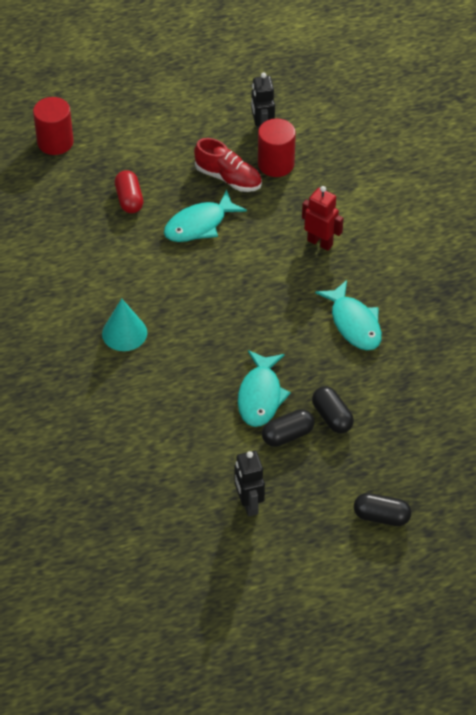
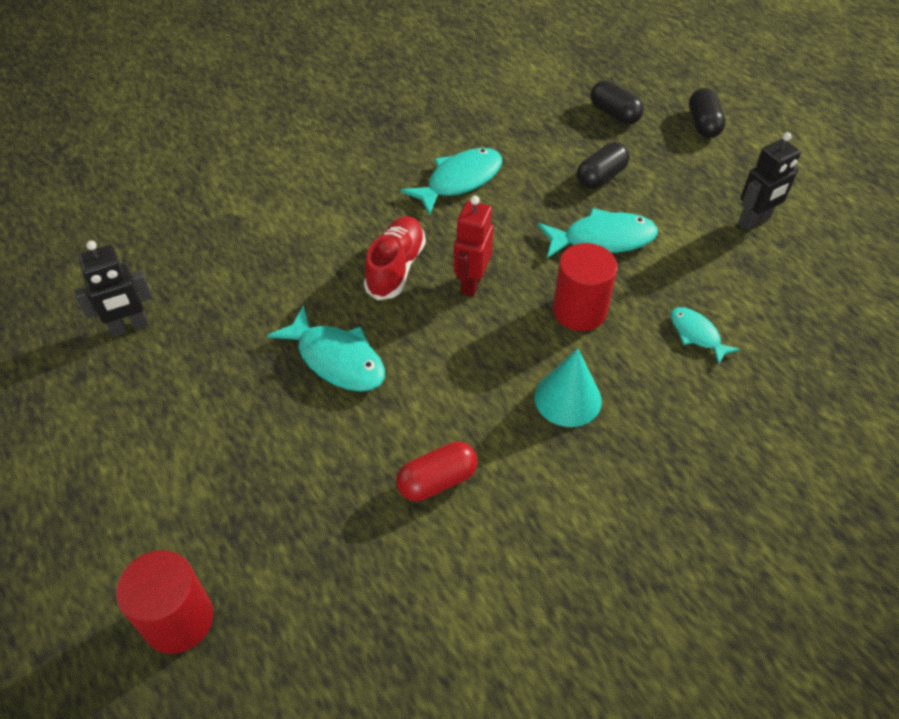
camera: 105 degrees left, 0 degrees up
(129, 199) = (303, 461): red capsule -> red capsule (437, 481)
(149, 421) = (696, 334): none -> turquoise fish
(228, 178) = (236, 346): red shoe -> red shoe (396, 268)
(276, 164) = (199, 299): red cylinder -> red cylinder (579, 310)
(287, 435) = (645, 207): black capsule -> black capsule (614, 114)
(320, 242) = (338, 230): red robot -> red robot (471, 283)

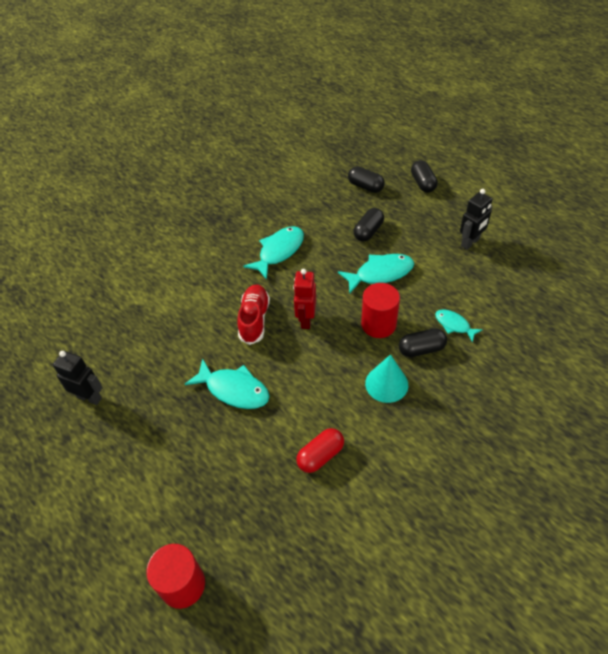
camera: 10 degrees left, 0 degrees up
(130, 327) = (89, 397): black robot -> black robot turned 120 degrees counterclockwise
(635, 359) = (421, 349): none -> black capsule

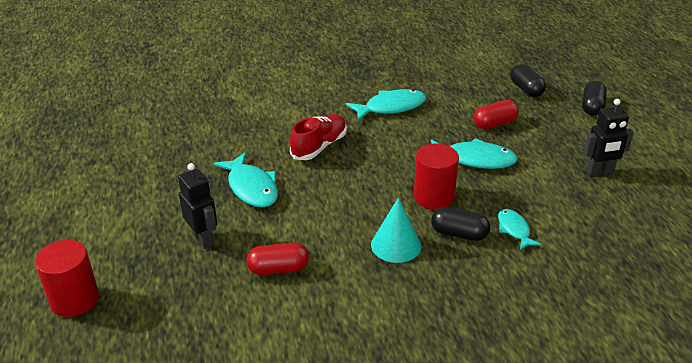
camera: 30 degrees right, 15 degrees down
(89, 397) = (135, 143): black robot -> black robot (203, 239)
(306, 320) = (366, 165): red robot -> none
(368, 231) = (494, 124): black capsule -> red capsule

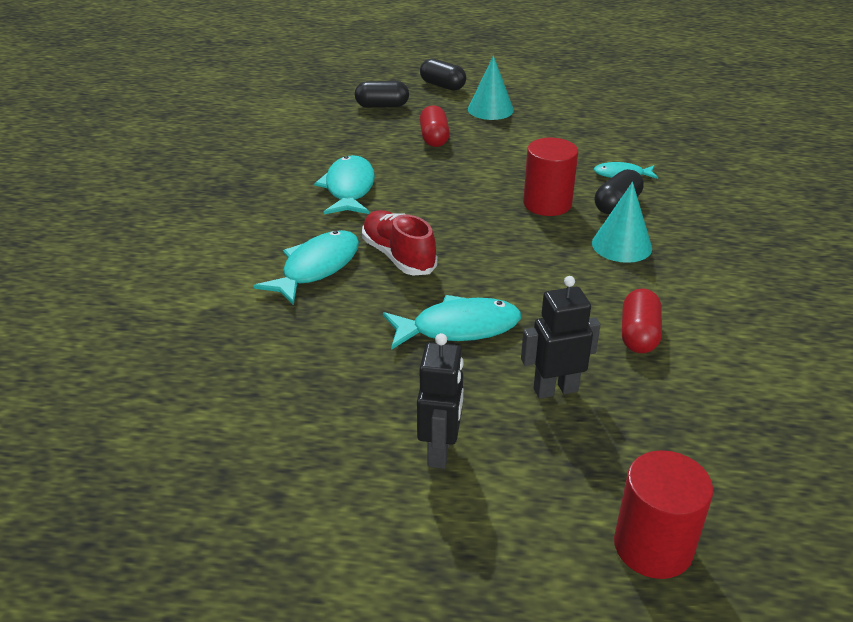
camera: 70 degrees left, 0 degrees up
(475, 160) = (493, 165): turquoise fish -> turquoise fish (317, 268)
(572, 139) = (490, 109): none -> turquoise cone
(600, 172) = (551, 112): black robot -> black robot (440, 451)

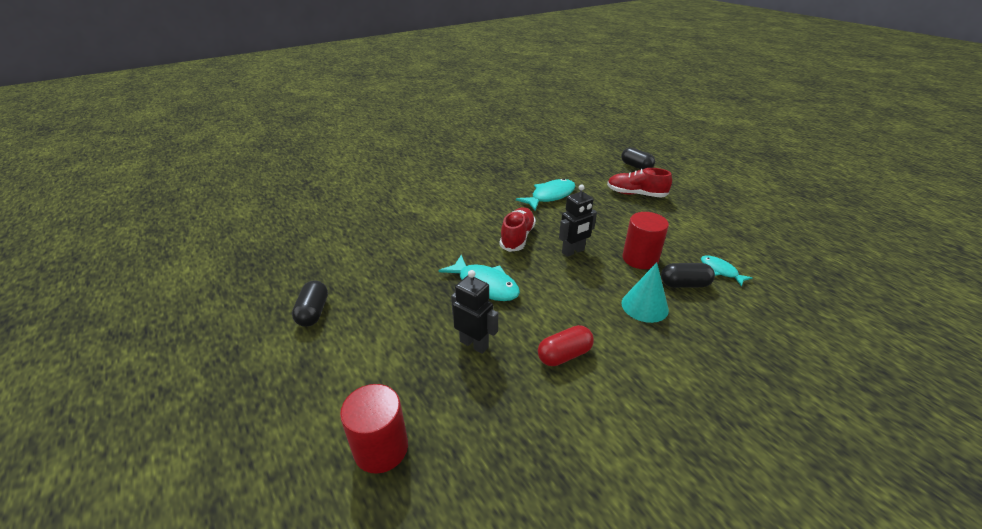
camera: 50 degrees right, 0 degrees up
(317, 268) = (476, 221): turquoise fish -> none
(434, 138) = (636, 194): red capsule -> red shoe
(440, 451) = (385, 327): black robot -> black robot (573, 251)
(442, 86) = (690, 171): black capsule -> black capsule (313, 312)
(490, 109) = (698, 195): turquoise cone -> none

